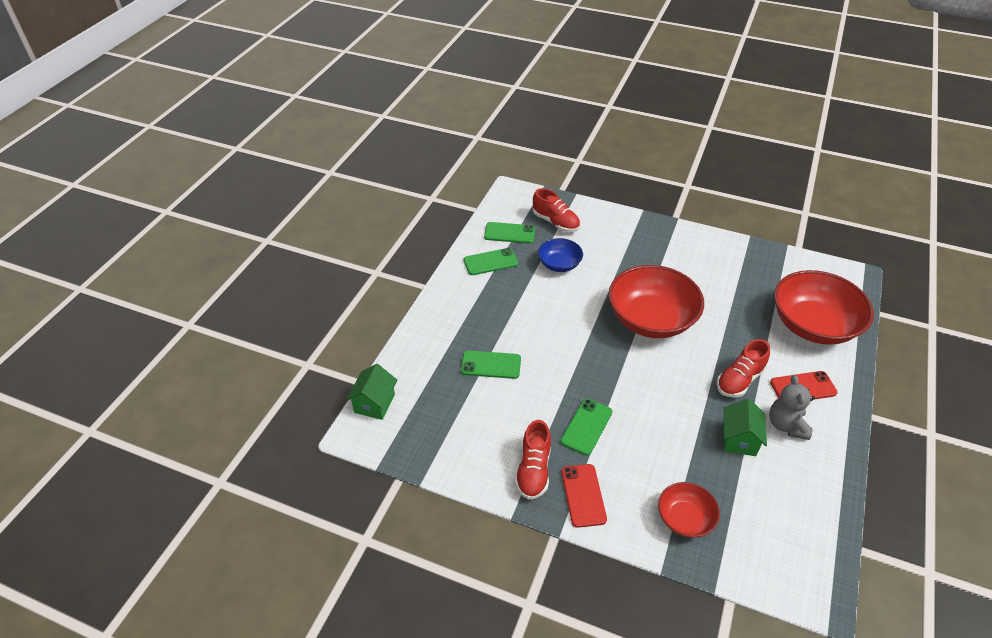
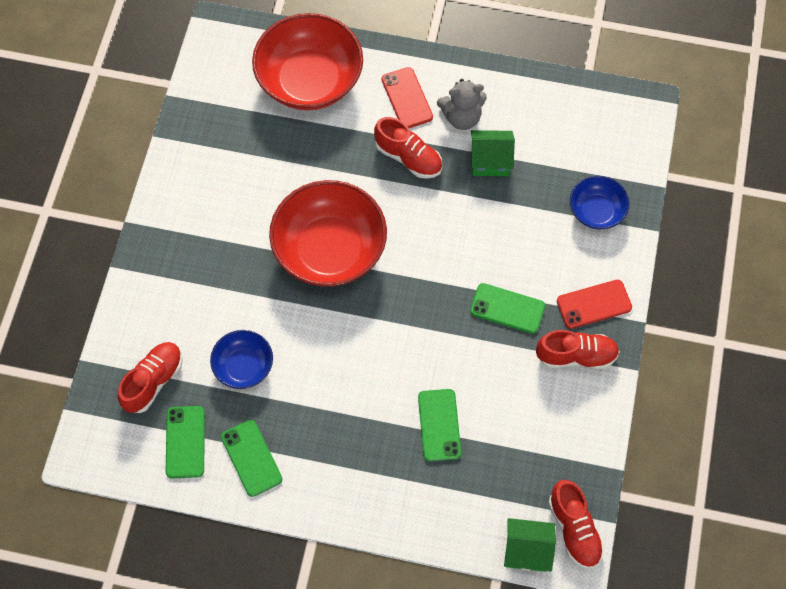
camera: 100 degrees left, 20 degrees up
(380, 438) = (574, 529): none -> red shoe
(685, 519) = (596, 211): red bowl -> blue bowl

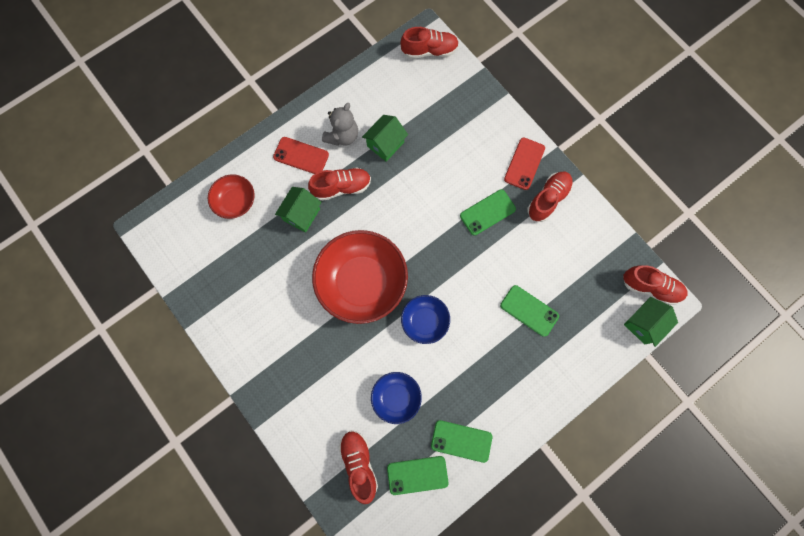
camera: 50 degrees left, 10 degrees up
(185, 442) = (417, 475): green phone -> green phone turned 45 degrees counterclockwise
(309, 80) = (235, 201): red bowl -> red bowl, size x0.52
(349, 145) = (301, 214): none -> green house
(596, 211) = (468, 114): blue bowl -> blue bowl (425, 321)
(630, 124) = (429, 51): none -> red shoe

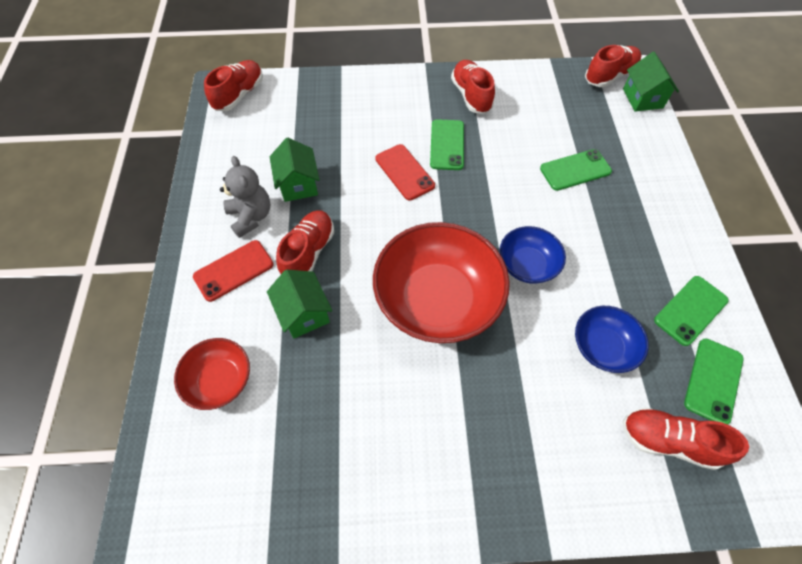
camera: 55 degrees left, 15 degrees down
(524, 164) = (421, 92): red phone -> red phone (404, 172)

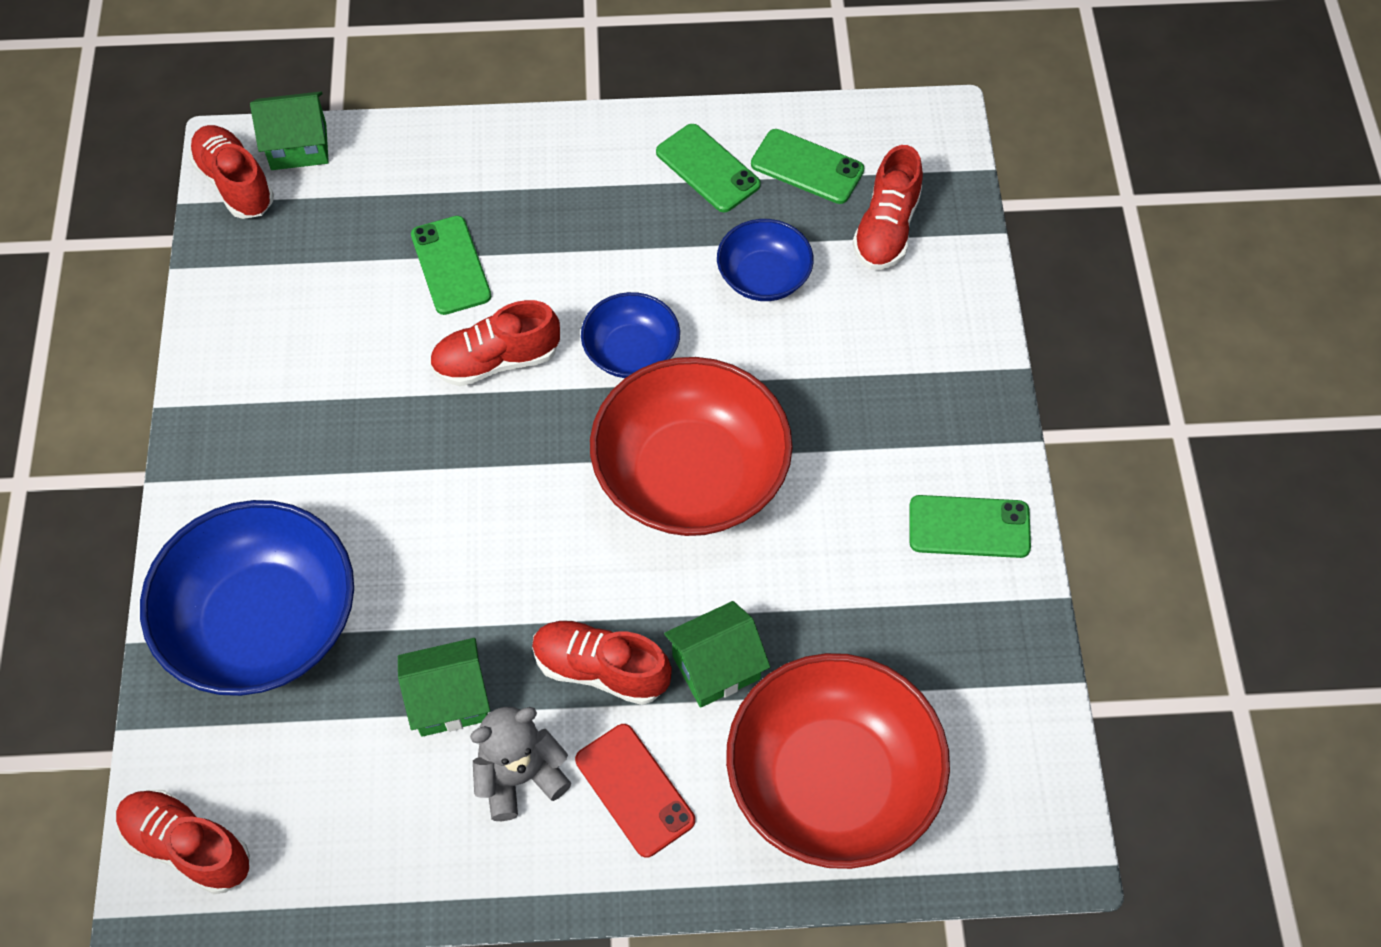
camera: 90 degrees left, 0 degrees up
(220, 380) = (832, 781): red bowl -> red bowl, size x1.92
(347, 110) = (263, 623): none -> blue bowl
(404, 172) = (434, 520): red phone -> none
(447, 145) = (375, 450): green phone -> green phone (969, 527)
(471, 95) = (254, 405): red shoe -> red shoe (496, 360)

